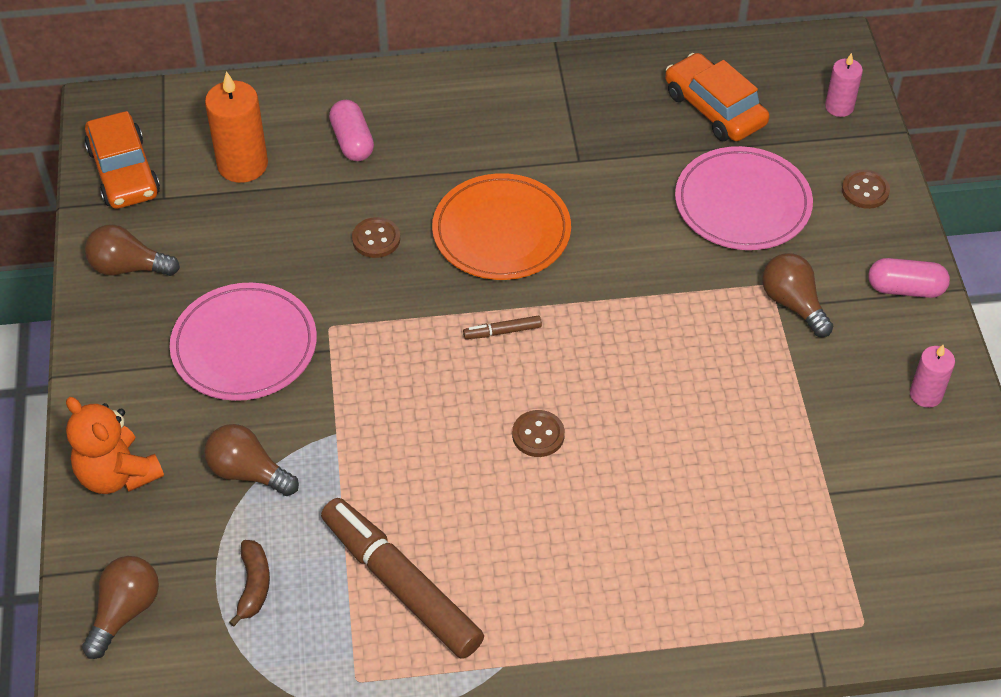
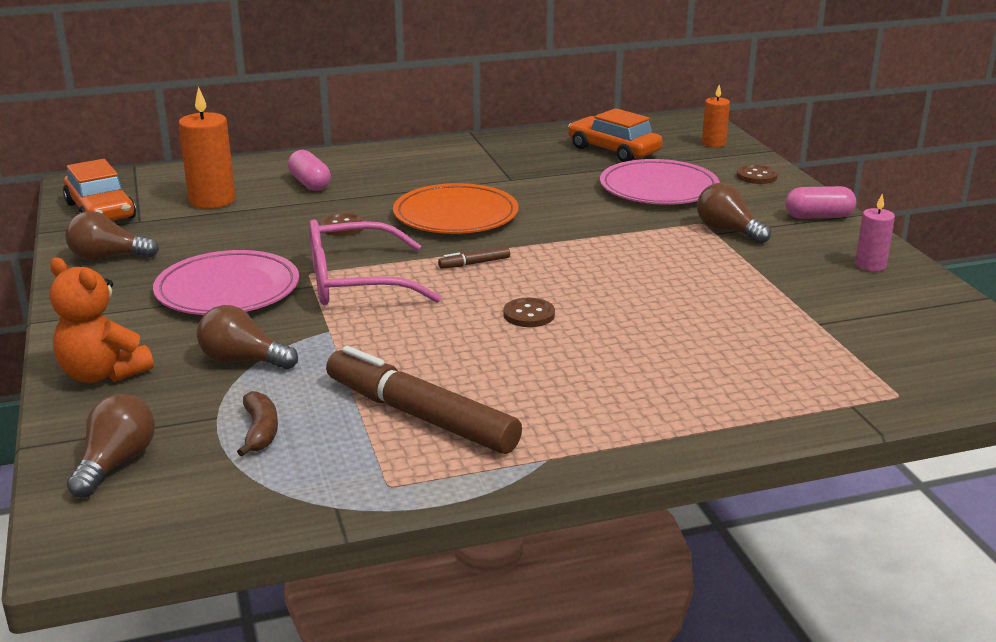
camera: 10 degrees left, 25 degrees down
(375, 350) = (357, 282): none -> pink glasses
(839, 107) = (713, 143): pink candle -> orange candle

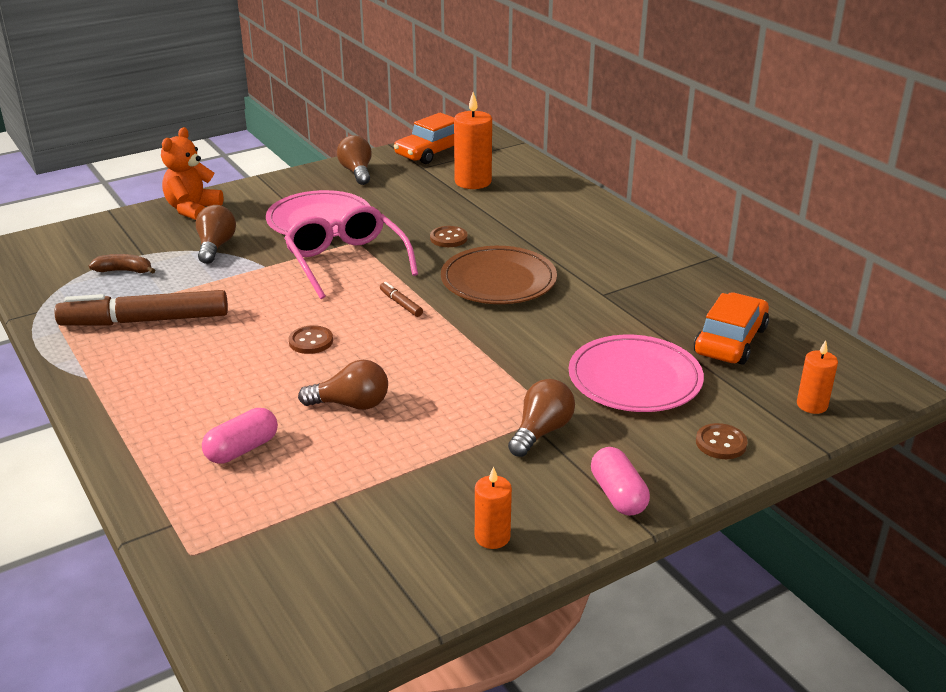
camera: 75 degrees right, 5 degrees up
(116, 463) = (89, 238): brown light bulb -> brown light bulb (351, 404)
(260, 431) = (124, 271): brown banana -> brown banana turned 150 degrees counterclockwise
(310, 183) = (530, 209): pink capsule -> pink capsule (242, 449)
(420, 416) = (145, 321): brown marker -> brown marker turned 120 degrees counterclockwise
(456, 215) = (498, 280): orange plate -> brown plate
(870, 265) = (492, 537): pink candle -> orange candle

